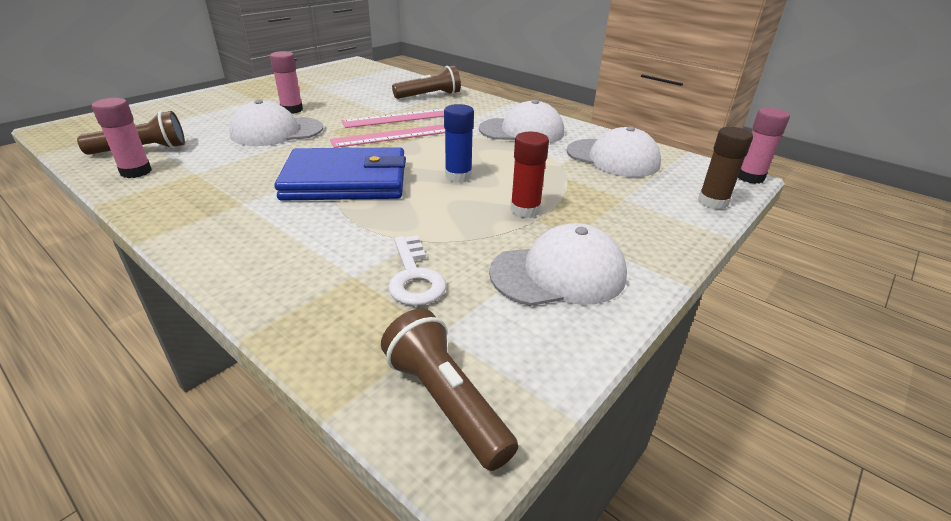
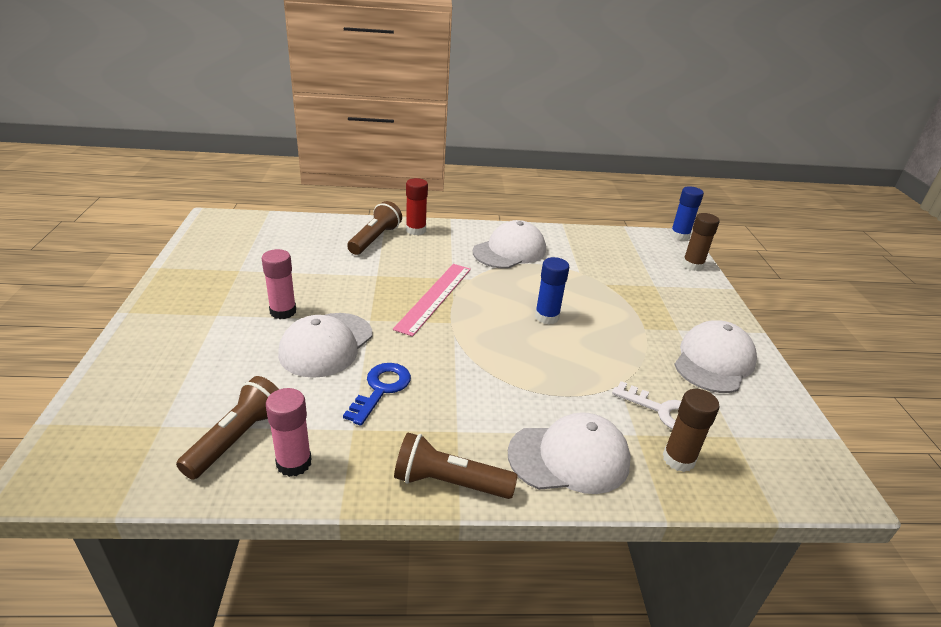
camera: 45 degrees left, 0 degrees up
(253, 163) = (381, 389): none -> blue key
(346, 181) = (486, 363): blue wallet -> none
(347, 312) = (678, 459): none -> brown glue stick
(403, 117) = (402, 275): pink ruler -> none
(446, 401) = (797, 470): brown flashlight -> brown flashlight (449, 482)
(525, 210) = (628, 324): red glue stick -> red glue stick (416, 230)
(613, 158) = (599, 252): white cap -> white cap (569, 457)
(750, 177) = (679, 235): pink glue stick -> blue glue stick

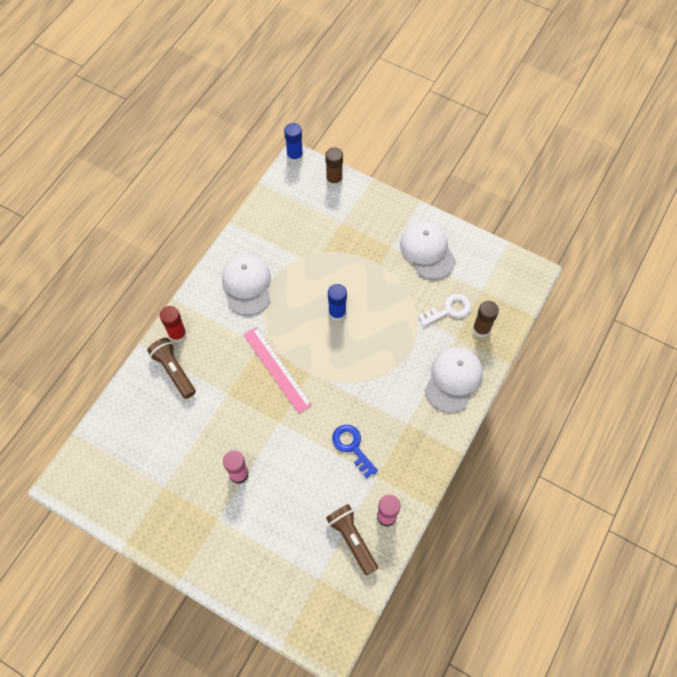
camera: 55 degrees left, 30 degrees up
(326, 345) = (292, 460): white cap -> none
(449, 482) = (439, 446): brown flashlight -> none

